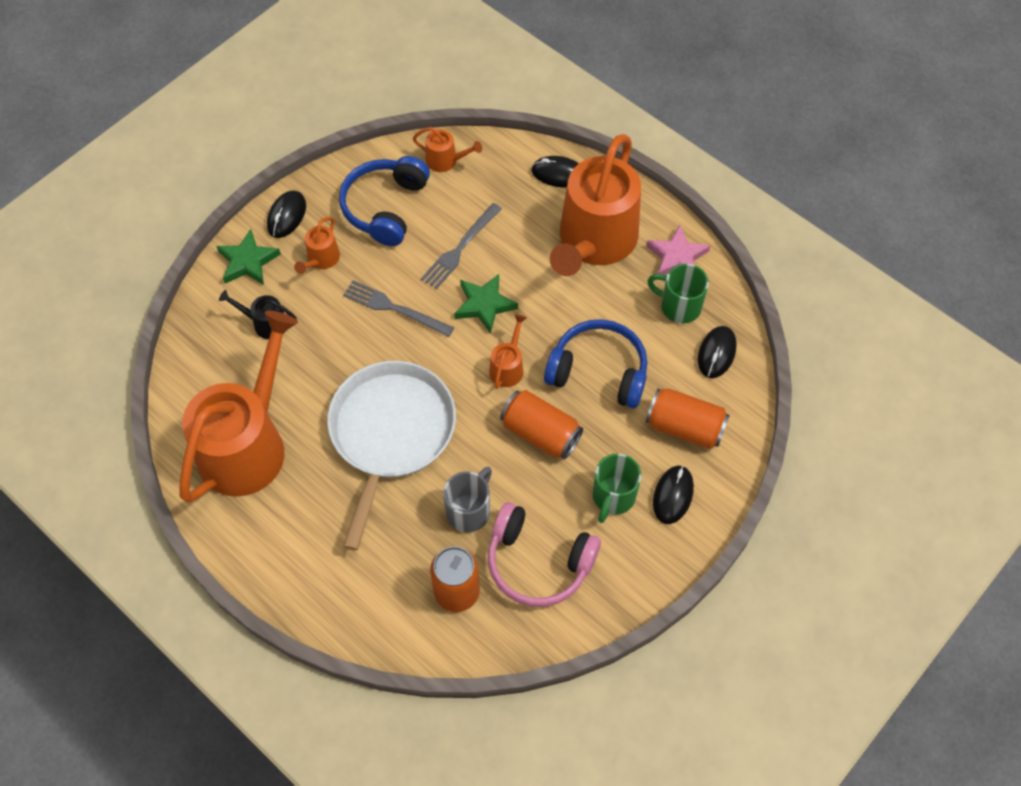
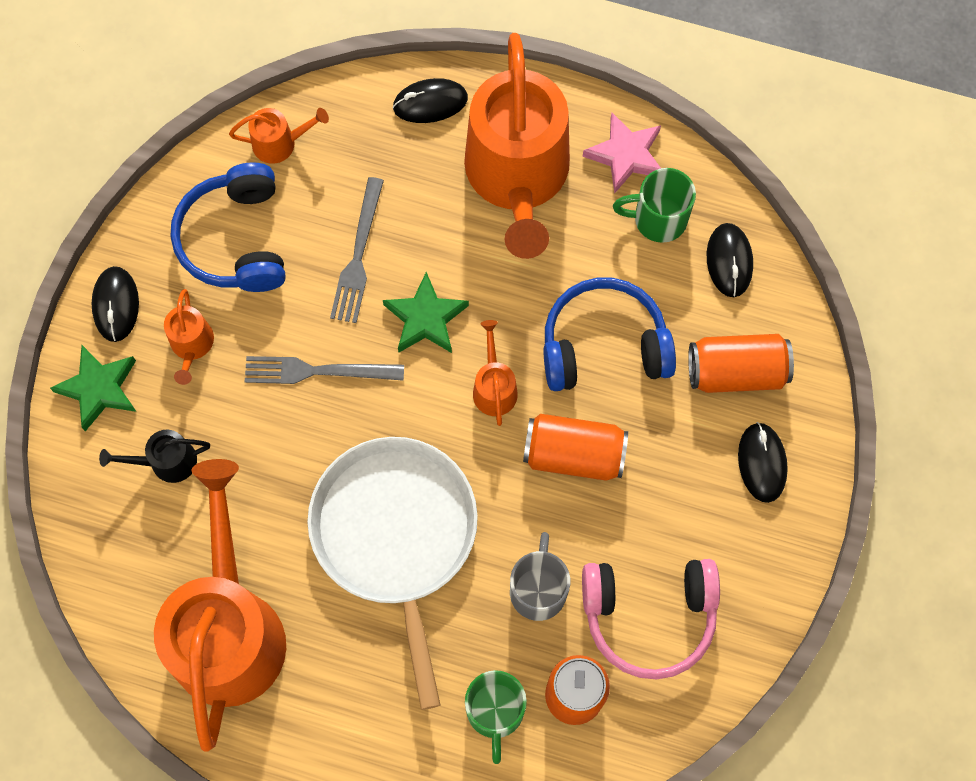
camera: 25 degrees left, 10 degrees up
(613, 497) = (695, 496): green mug -> green mug (495, 712)

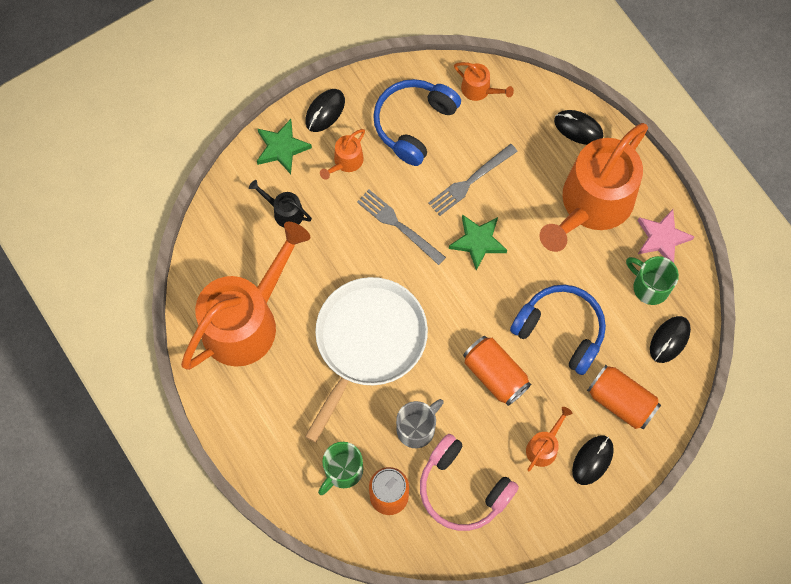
camera: 40 degrees right, 0 degrees up
(494, 388) = (483, 306): orange watering can -> orange watering can (544, 447)

